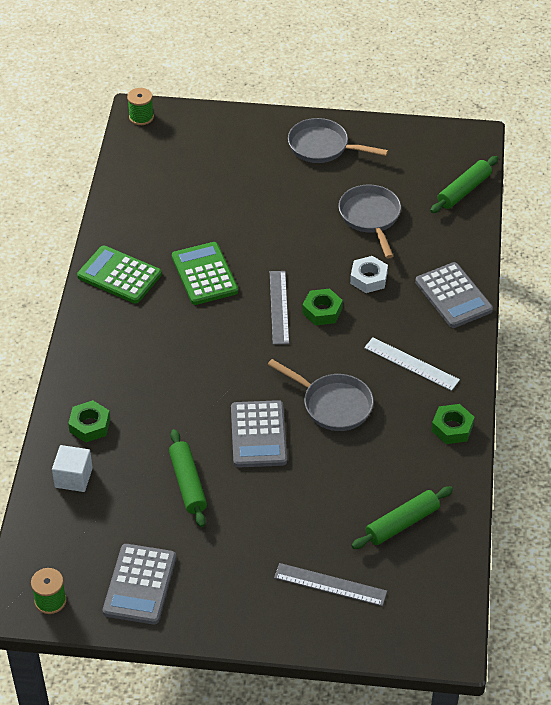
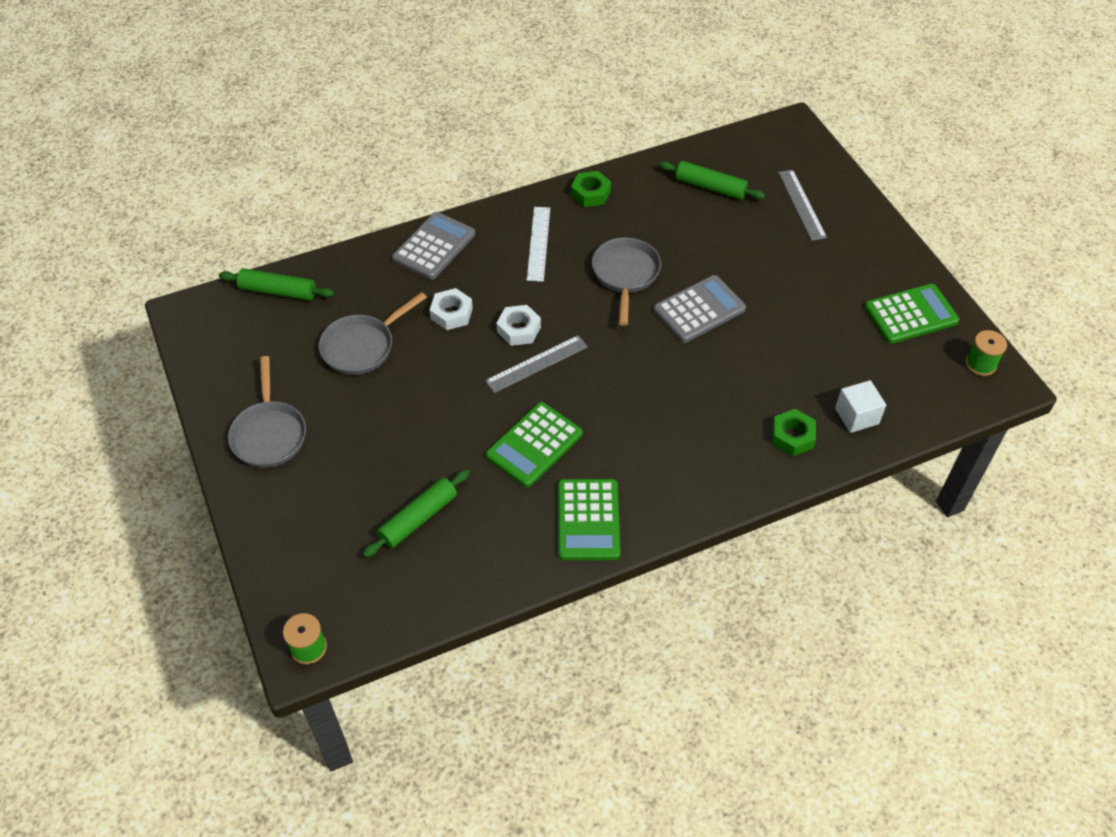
camera: 120 degrees left, 5 degrees up
(139, 584) = (910, 314): grey calculator -> green calculator
(188, 483) = (790, 332): green rolling pin -> green rolling pin (418, 518)
(322, 311) = (518, 329): green nut -> white nut

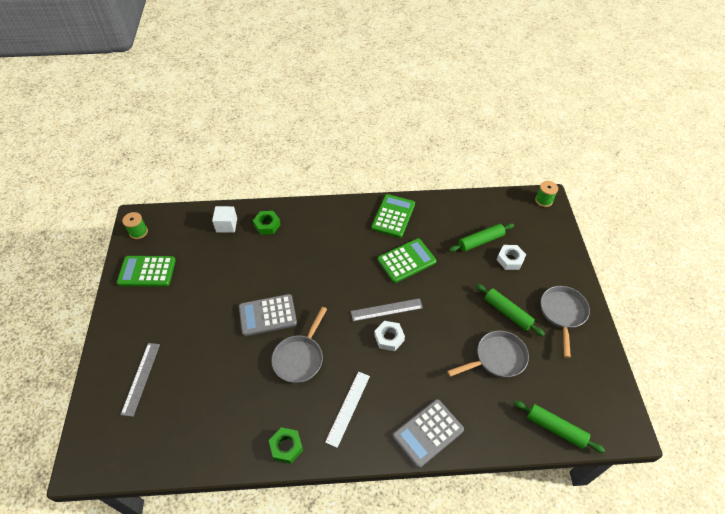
camera: 160 degrees left, 0 degrees up
(451, 313) = (430, 365): white nut -> white nut (510, 259)
(710, 187) = (193, 419): green rolling pin -> green rolling pin (507, 312)

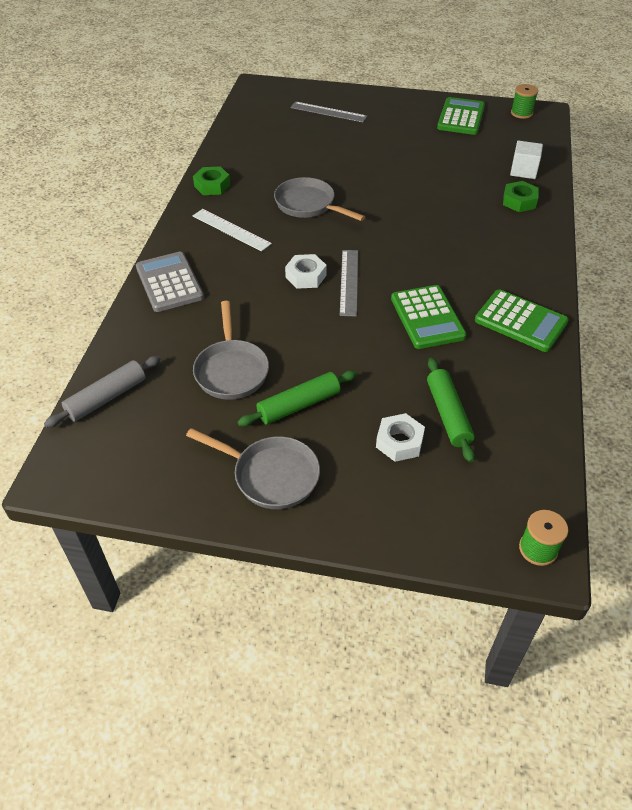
camera: 105 degrees right, 5 degrees down
(267, 315) = (374, 189): grey calculator -> none
(555, 428) = (107, 398): green rolling pin -> grey rolling pin

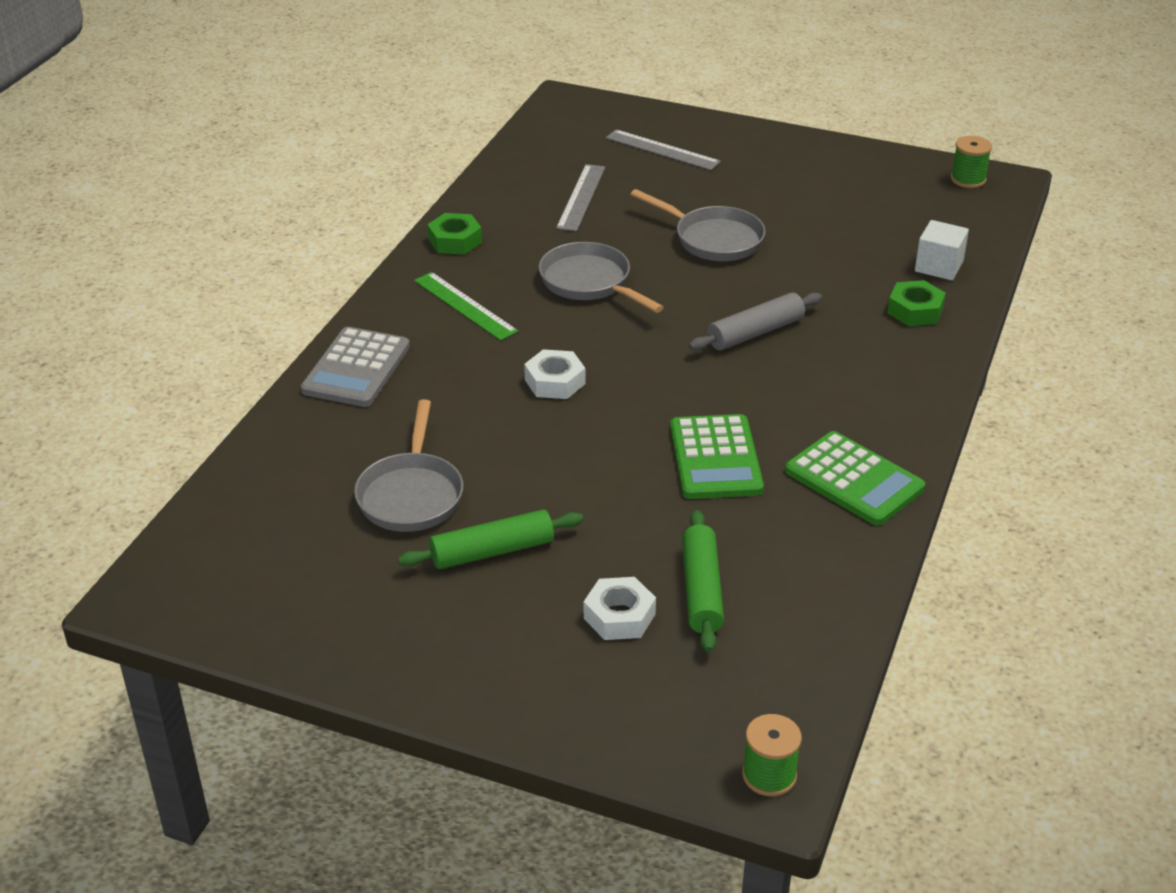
camera: 10 degrees right, 10 degrees down
(107, 398) = (231, 509): grey rolling pin -> grey rolling pin (755, 332)
(169, 282) = (356, 368): grey calculator -> grey calculator turned 150 degrees counterclockwise
(231, 229) = (465, 306): white ruler -> green ruler
(271, 475) = (427, 634): grey pan -> grey pan (713, 239)
(349, 282) = (615, 397): grey ruler -> grey ruler (581, 197)
(461, 117) = (868, 177): green calculator -> none

